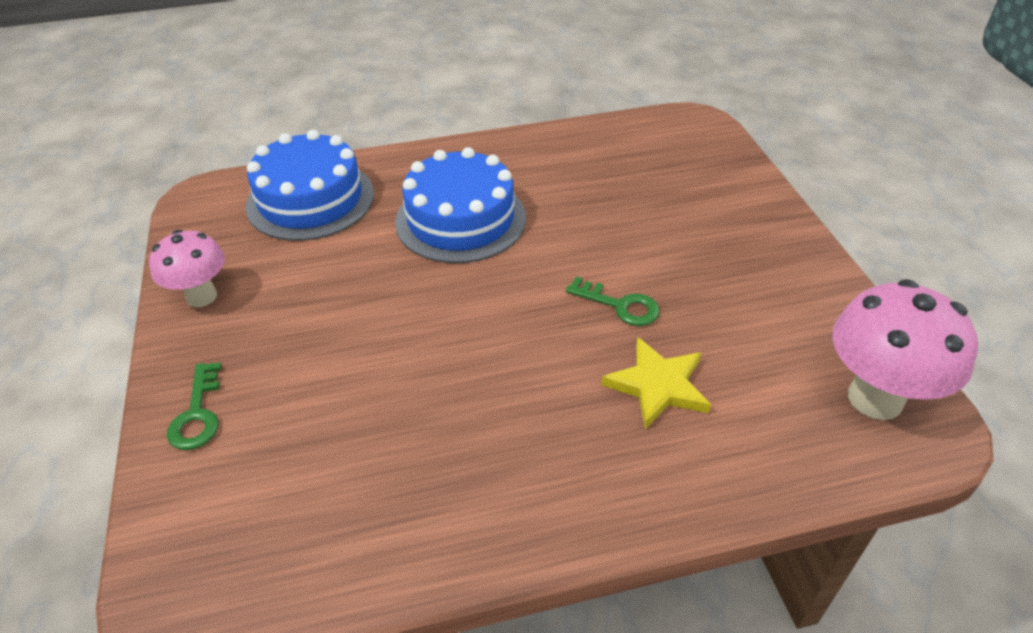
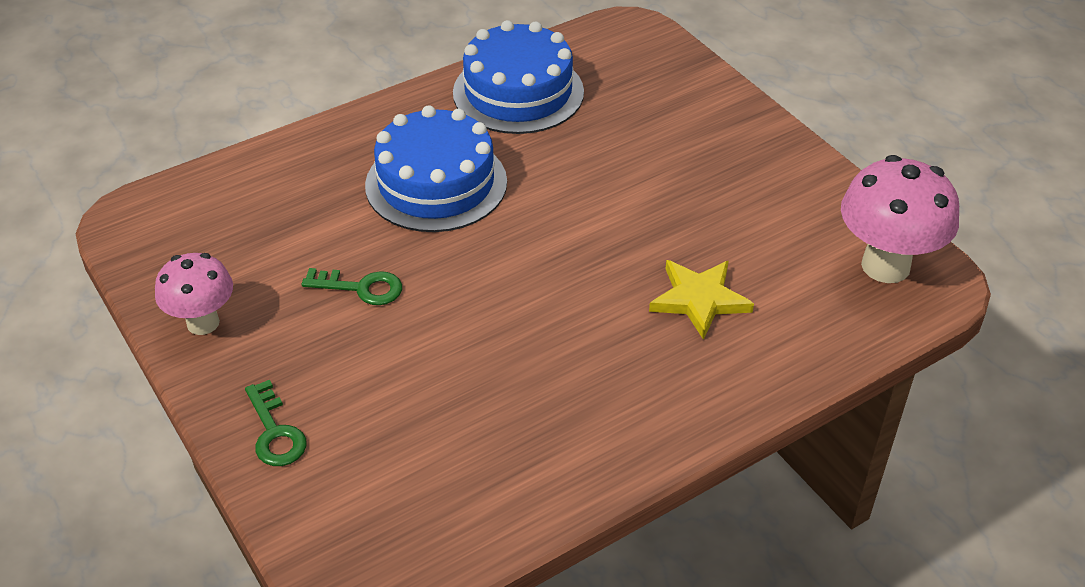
camera: 20 degrees left, 0 degrees up
(310, 200) = (259, 196): blue cake -> blue cake (518, 92)
(619, 305) = (634, 235): green key -> green key (361, 288)

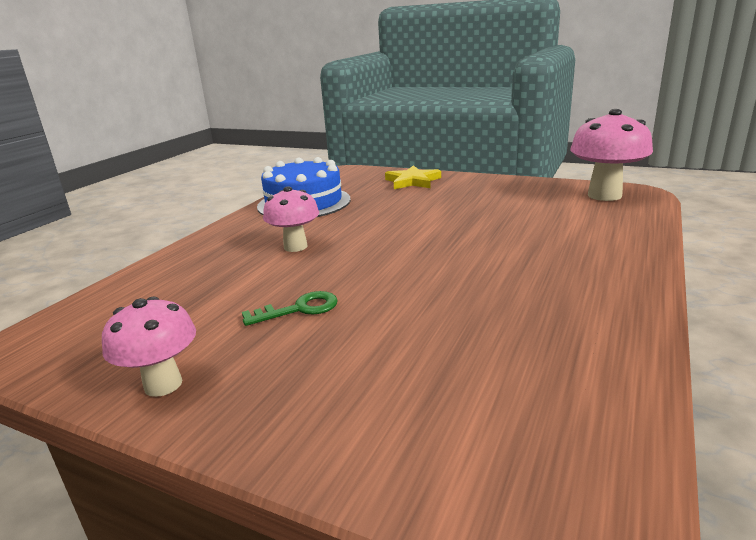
camera: 30 degrees left, 20 degrees down
(275, 432) = (325, 432): green key -> none
(436, 183) = (295, 247): blue cake -> pink mushroom
(699, 299) = (538, 235): yellow star -> yellow star (412, 181)

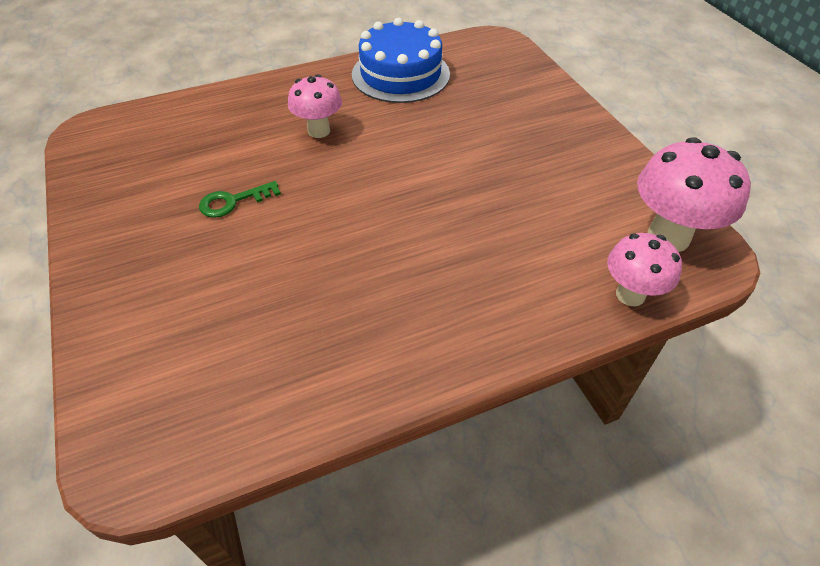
camera: 40 degrees right, 25 degrees up
(163, 384) = (104, 213): pink mushroom -> pink mushroom (630, 294)
(299, 309) = (233, 201): green key -> green key turned 135 degrees clockwise
(412, 181) = (530, 95): yellow star -> none

